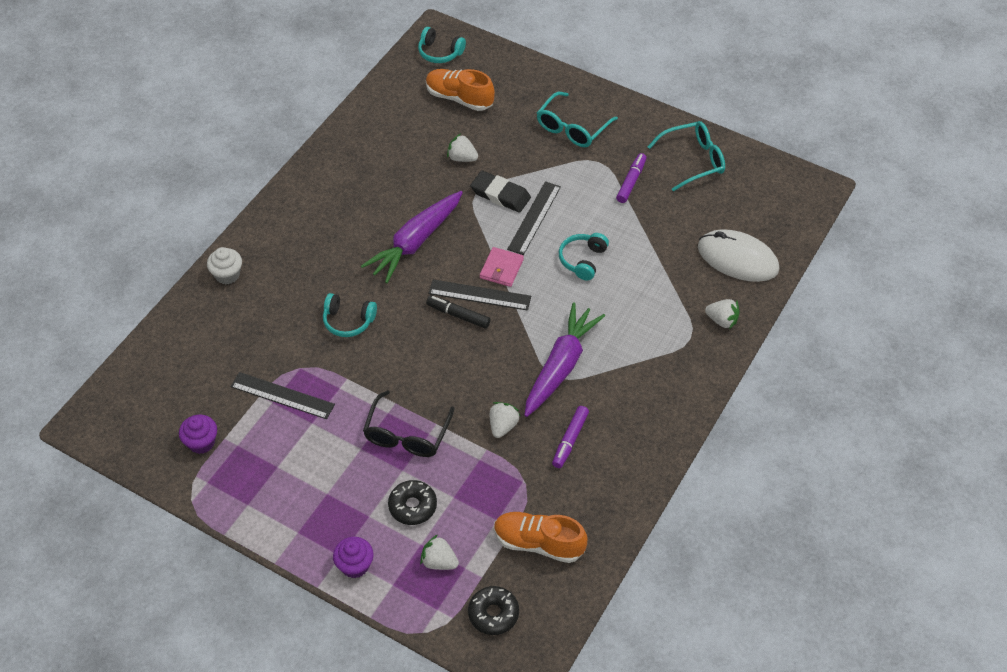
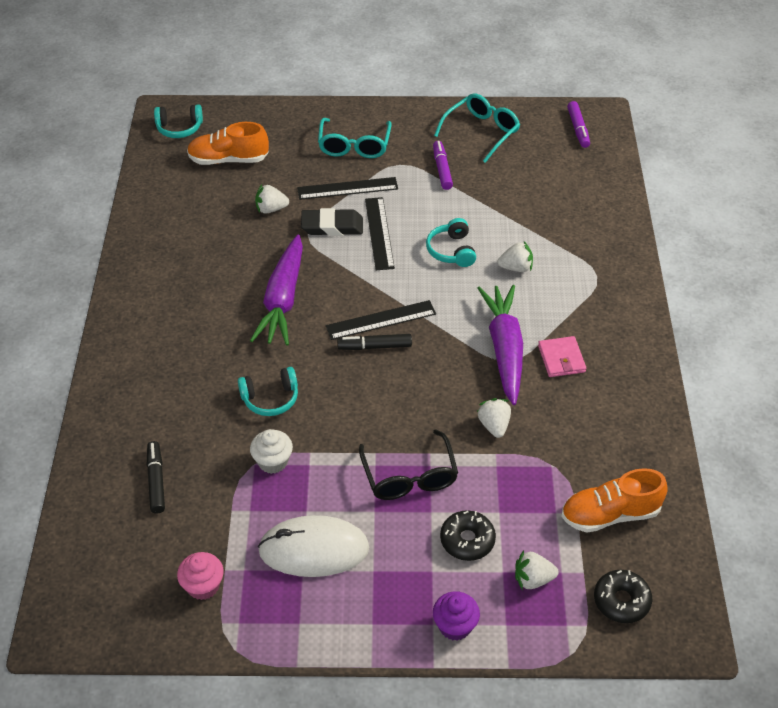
camera: 30 degrees left, 5 degrees down
(201, 442) = (203, 586): purple cupcake -> pink cupcake
(223, 346) = (156, 481): none -> black marker
(227, 275) = (110, 410): white cupcake -> white cupcake (273, 462)
(282, 395) = (255, 499): black ruler -> black ruler (347, 188)
(501, 269) = (383, 289): pink wallet -> pink wallet (561, 359)
(570, 440) = (564, 409): purple marker -> purple marker (578, 129)
(722, 320) = (611, 250): white strawberry -> white strawberry (516, 268)
(737, 258) = (583, 195): white mouse -> white mouse (314, 549)

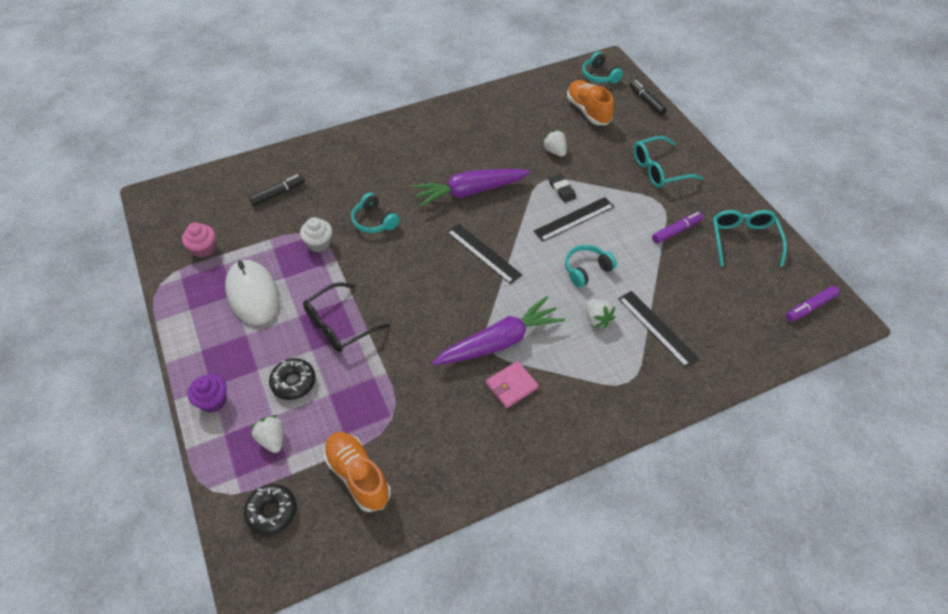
camera: 65 degrees right, 5 degrees up
(332, 226) = (562, 190): black eraser -> black eraser, size x0.65
(347, 188) = (608, 183): black ruler -> black ruler (657, 328)
(374, 346) = (454, 259): black marker -> black marker (646, 101)
(481, 132) = (743, 240): turquoise glasses -> turquoise glasses turned 105 degrees counterclockwise
(494, 425) = (414, 362): white strawberry -> none

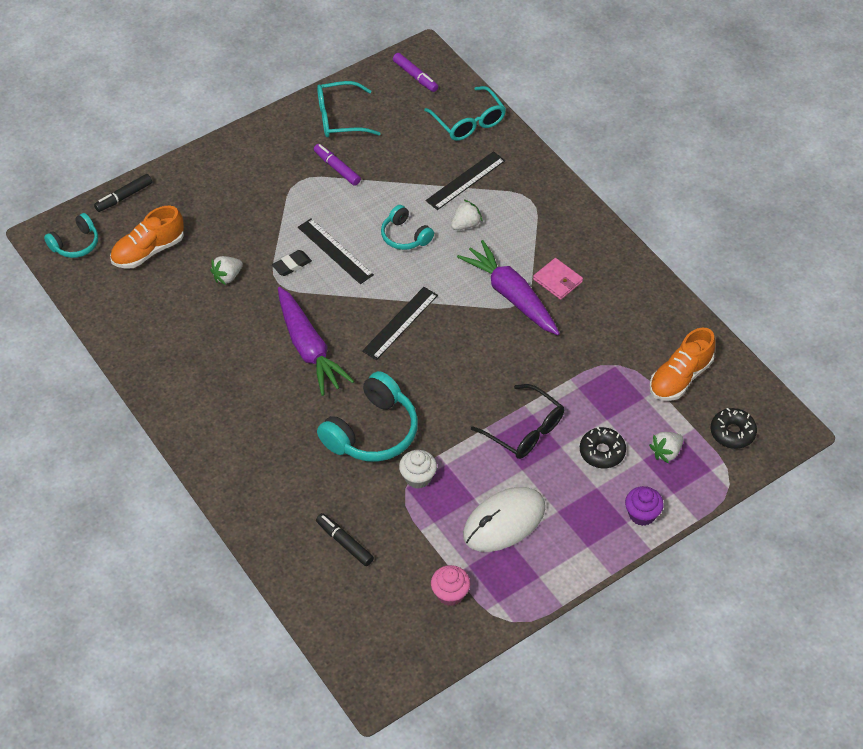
camera: 100 degrees left, 0 degrees up
(374, 221) = (372, 432): turquoise headphones -> turquoise headphones, size x1.74
(659, 169) = (245, 183): turquoise glasses -> turquoise glasses (468, 121)

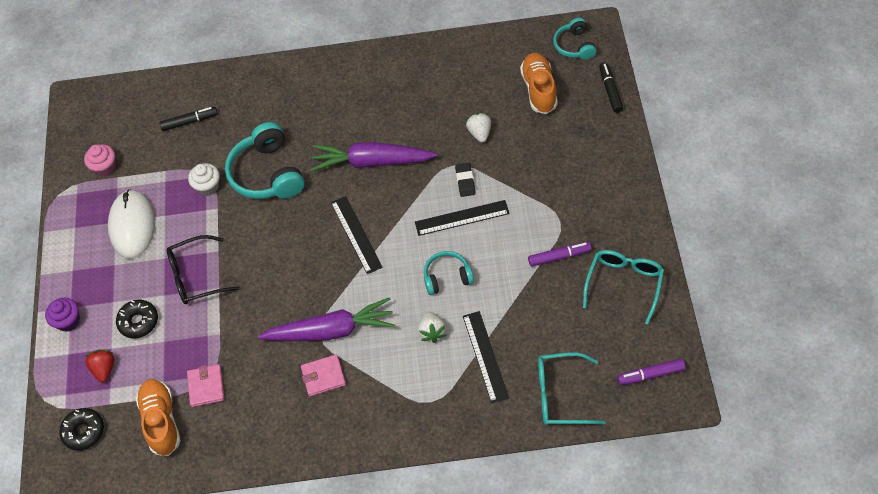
camera: 125 degrees right, 5 degrees up
(626, 361) = (206, 386): none -> pink wallet
(666, 452) = (104, 369): white strawberry -> red strawberry

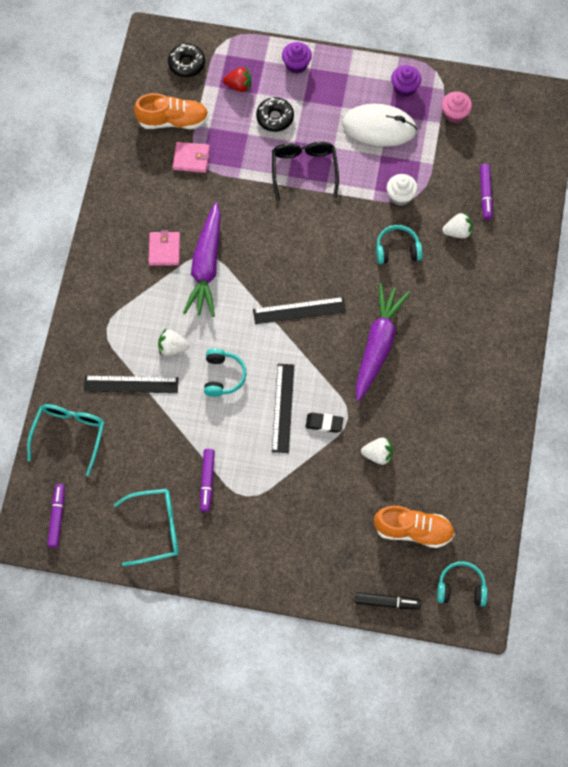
camera: 100 degrees right, 10 degrees up
(81, 216) = (404, 88): none -> purple cupcake
(190, 121) = (485, 194): black marker -> purple marker
(235, 132) = (457, 231): none -> white strawberry
(267, 174) = (397, 249): turquoise headphones -> turquoise headphones, size x0.57
(624, 284) = (155, 529): turquoise glasses -> turquoise glasses turned 45 degrees counterclockwise

